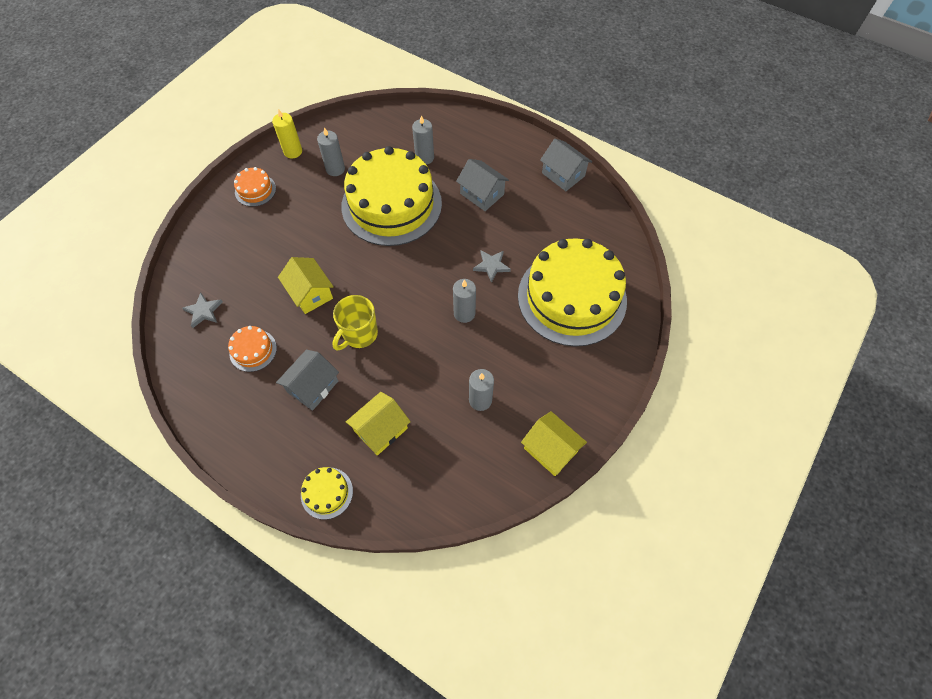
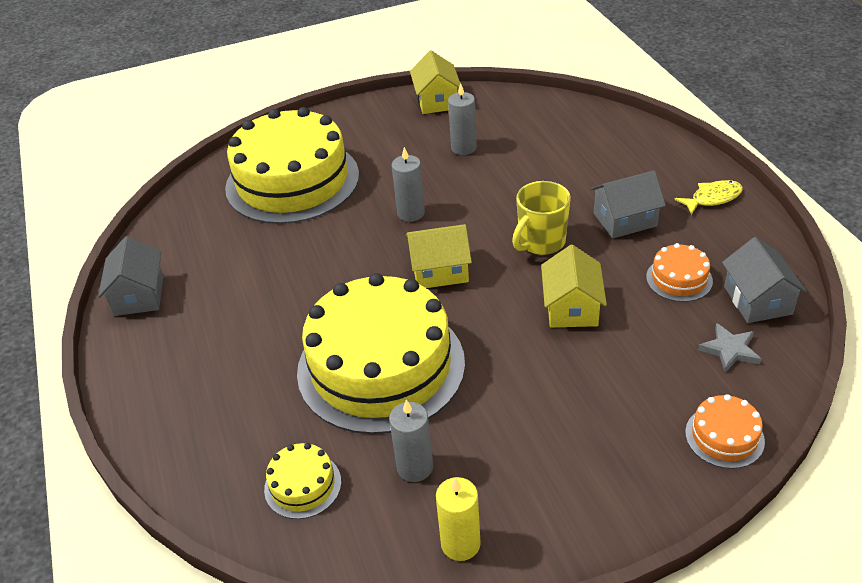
camera: 140 degrees left, 20 degrees down
(255, 190) = (569, 500): orange cake -> orange cake (724, 436)
(256, 445) = (712, 198): none -> yellow fish
(327, 493) = (657, 144): yellow cake -> yellow cake (303, 485)
(359, 334) = (541, 242): yellow mug -> yellow mug turned 150 degrees clockwise
(381, 429) = (575, 164): yellow house -> yellow house (439, 271)
(424, 157) = (271, 412): grey candle -> none
(482, 194) = (256, 321): grey house -> grey house (757, 300)
(491, 266) = (336, 241): grey star -> none

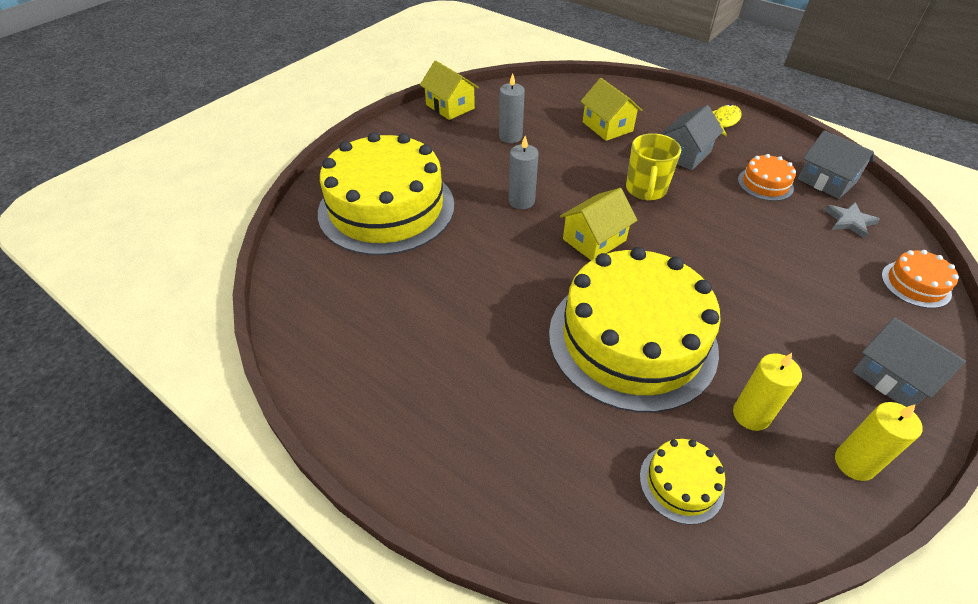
camera: 35 degrees left, 5 degrees up
(139, 295) = (331, 372): grey house -> grey house (893, 377)
(415, 467) = (751, 415): grey candle -> yellow candle
(571, 307) = (720, 231): yellow house -> yellow house (607, 126)

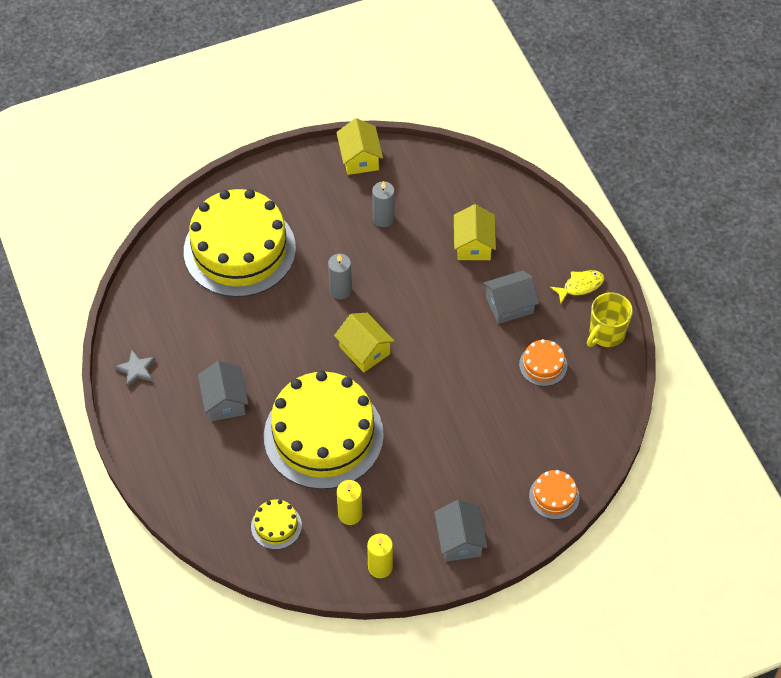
camera: 30 degrees right, 10 degrees up
(594, 240) = (364, 350): yellow house -> yellow house turned 60 degrees clockwise
(646, 190) = (443, 325): yellow mug -> yellow mug (606, 334)
(826, 181) = (596, 386): grey house -> grey house (225, 401)
(849, 221) = (569, 429): grey star -> grey star (136, 369)

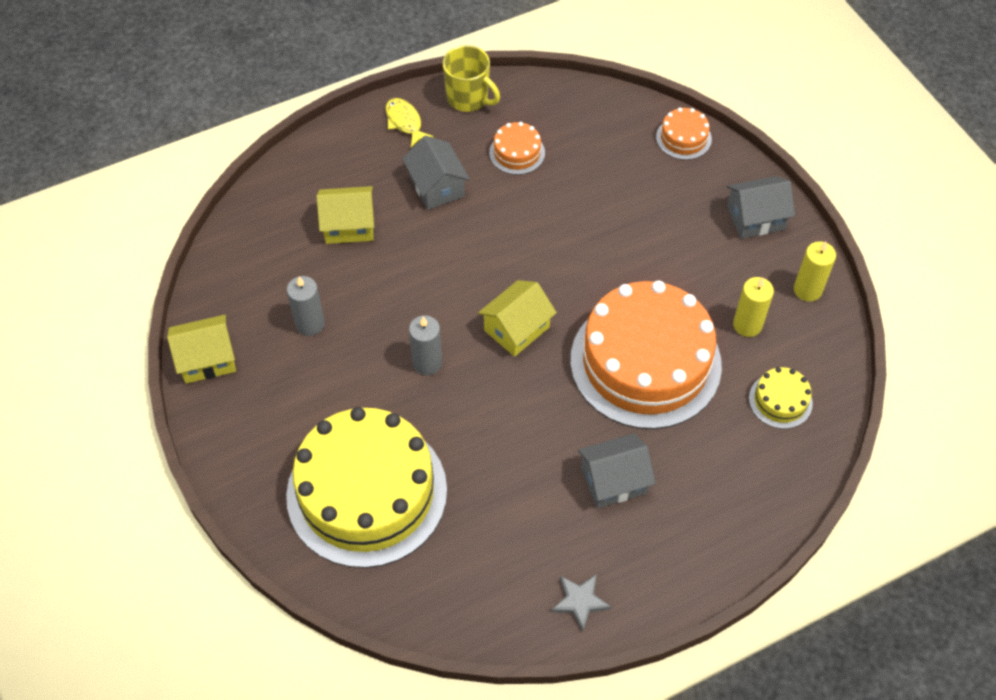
camera: 95 degrees left, 0 degrees up
(323, 435) = (645, 362): yellow cake -> orange cake

